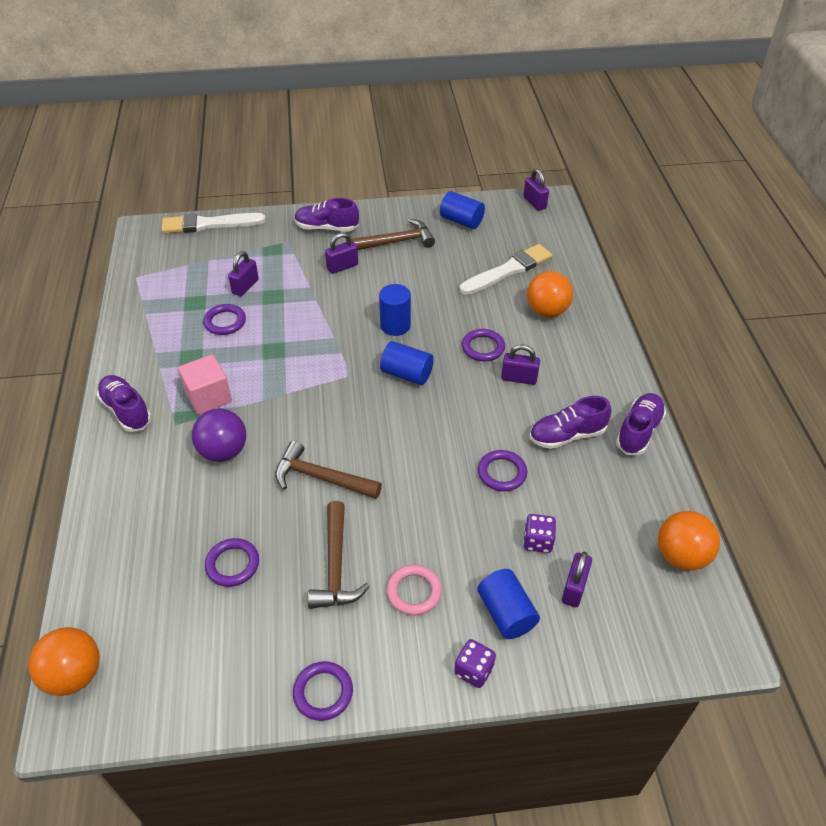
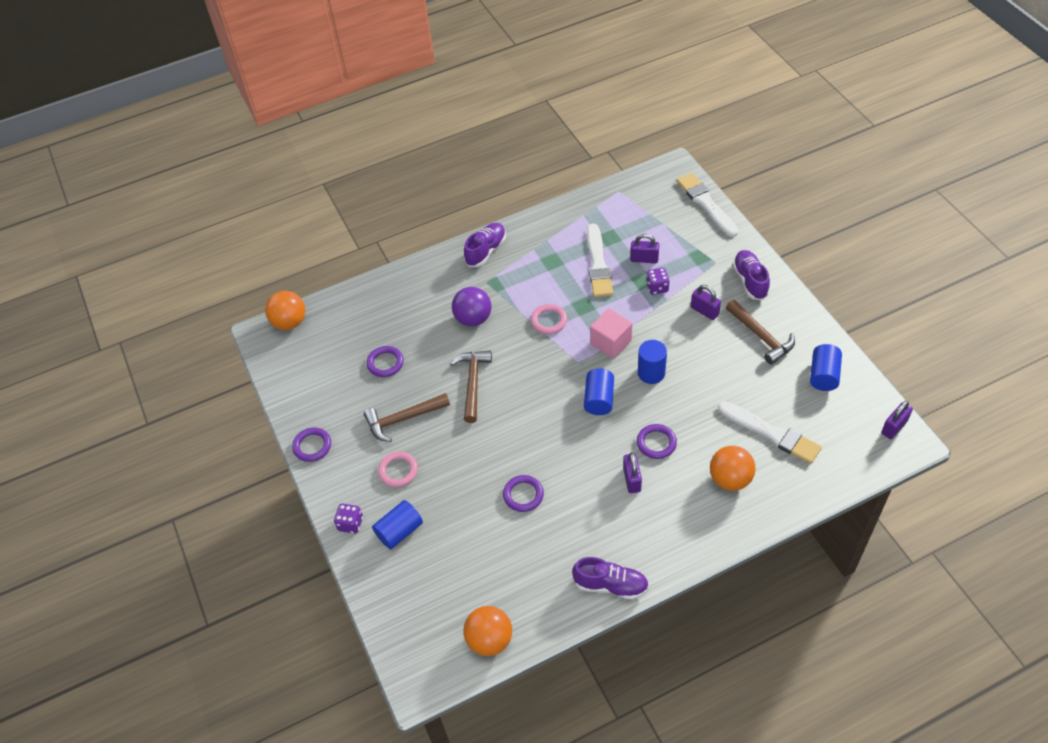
camera: 75 degrees right, 5 degrees up
(208, 397) = (518, 288): pink cube -> pink cube (611, 342)
(225, 322) = (598, 264): purple ring -> white brush
(274, 384) = (549, 321): none -> pink ring
(538, 541) = (467, 536): purple dice -> purple dice (657, 287)
(567, 435) = (582, 531): purple shoe -> none
(574, 588) = (434, 570): purple padlock -> none

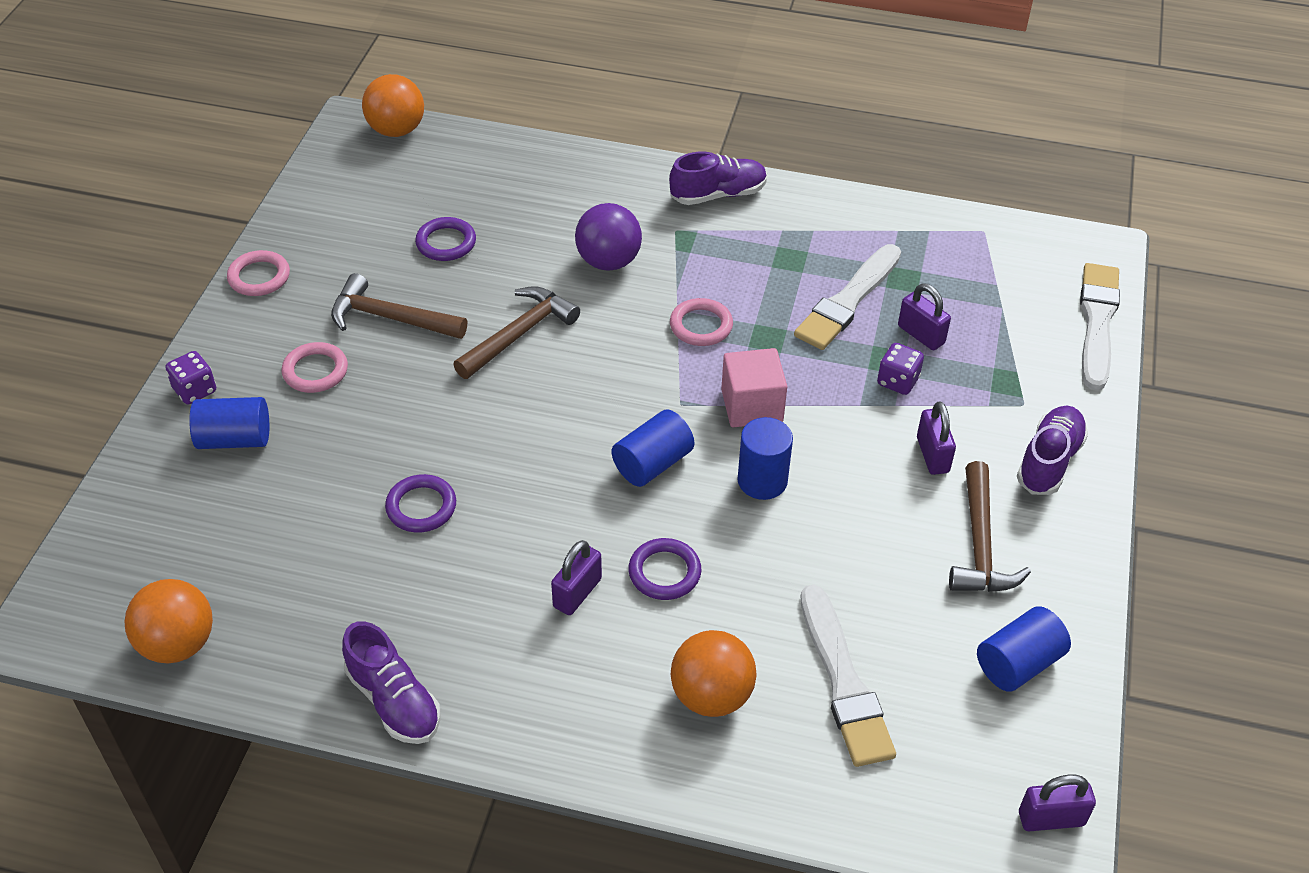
camera: 35 degrees right, 5 degrees down
(312, 446) = (259, 277): purple ring -> pink ring

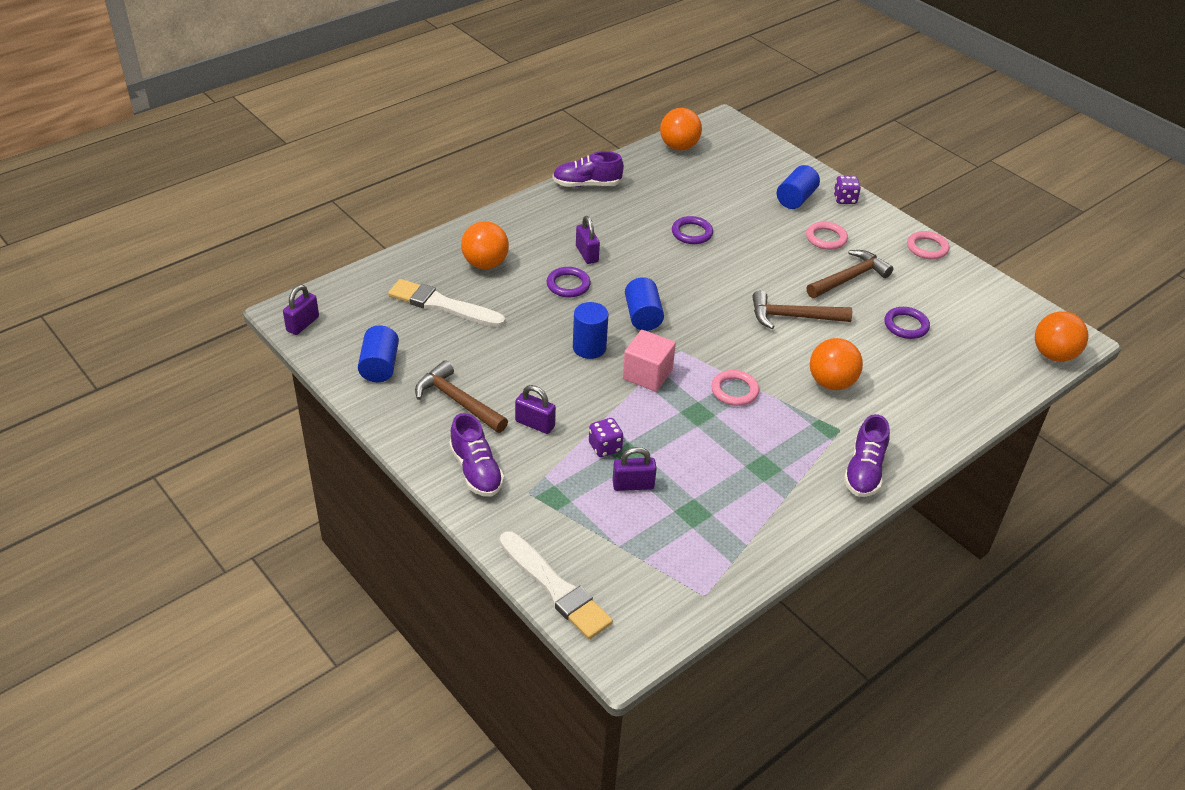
camera: 125 degrees right, 5 degrees down
(519, 334) = (793, 317): brown hammer -> brown hammer turned 105 degrees clockwise
(608, 261) = (831, 383): purple ball -> orange ball
(848, 301) = (696, 470): white brush -> none

